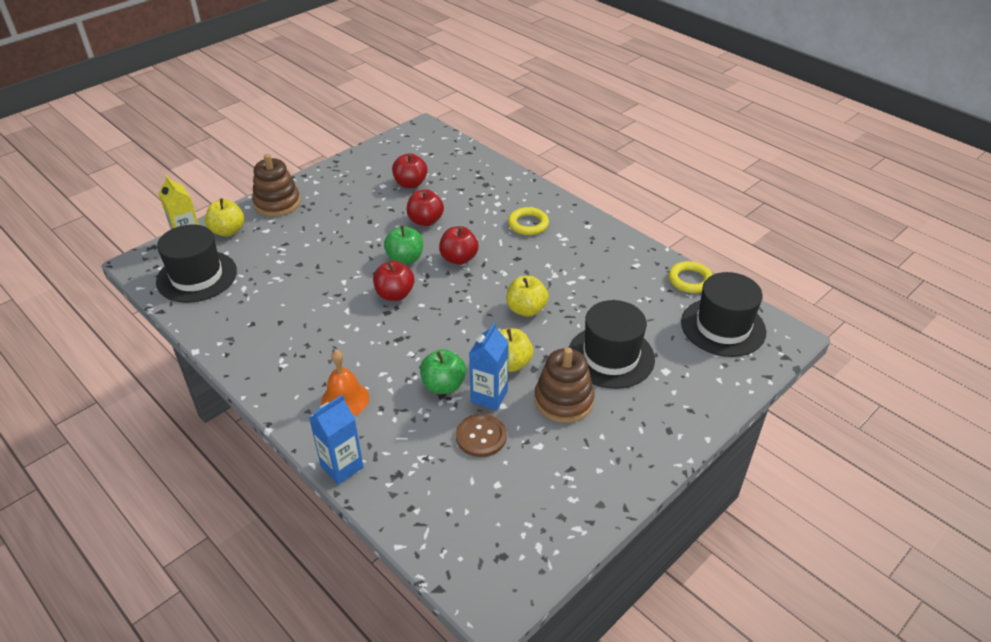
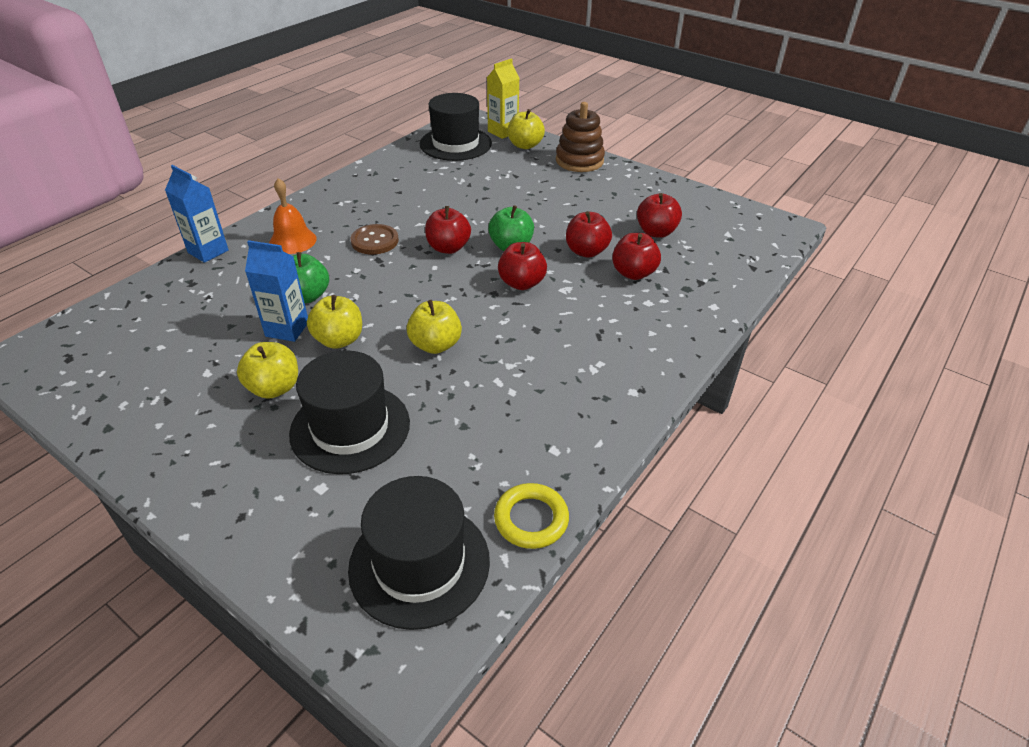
camera: 80 degrees right, 0 degrees up
(461, 203) = (633, 273): none -> red apple
(481, 436) = (229, 329): brown button -> brown button (375, 241)
(528, 224) = (612, 332): yellow ring -> none
(563, 400) = (274, 388): brown stacking toy -> yellow apple

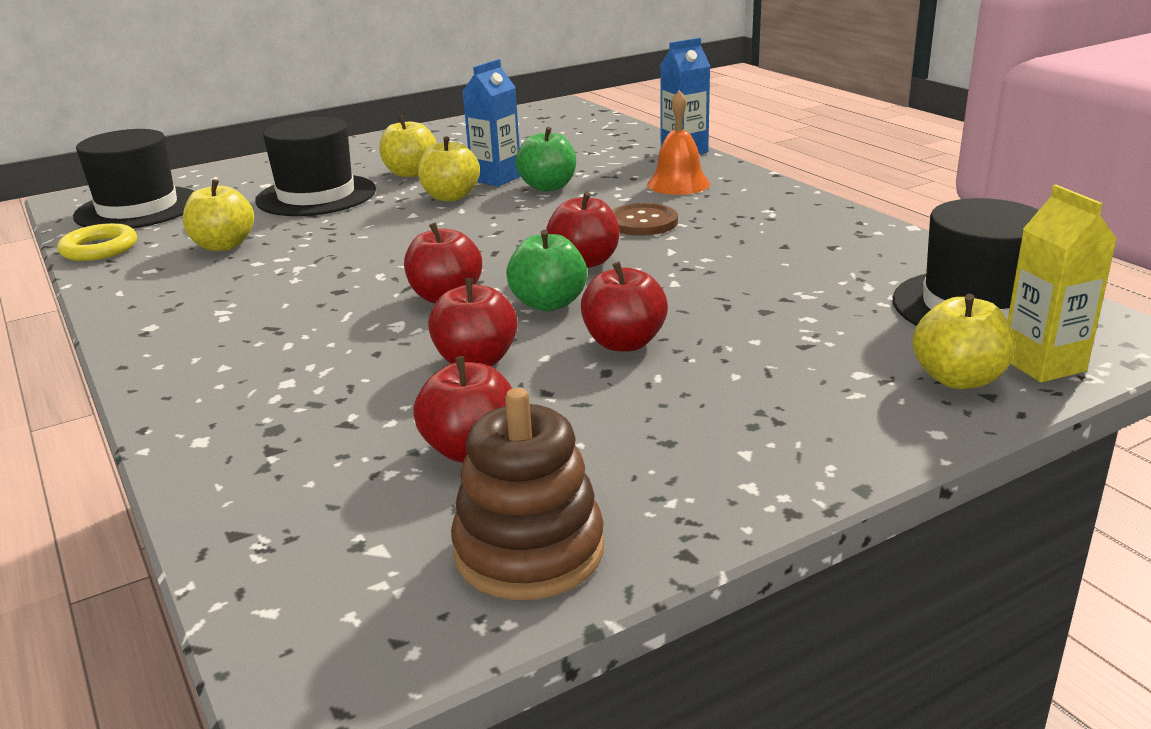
camera: 115 degrees right, 15 degrees down
(435, 345) = (384, 236): yellow apple -> yellow apple (223, 245)
(579, 161) = (852, 433): brown stacking toy -> brown stacking toy (529, 551)
(633, 273) = (371, 389): red apple -> red apple (624, 343)

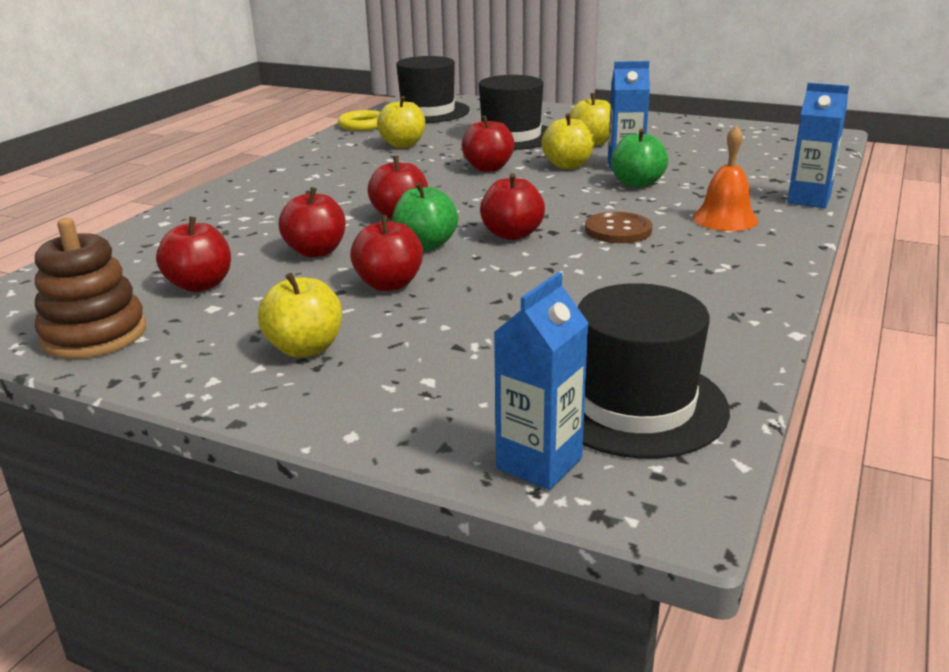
camera: 55 degrees right, 0 degrees up
(388, 227) = (488, 168): none -> red apple
(958, 379) = (462, 425): yellow apple -> yellow apple (305, 348)
(1043, 364) = (539, 463): yellow carton -> blue carton

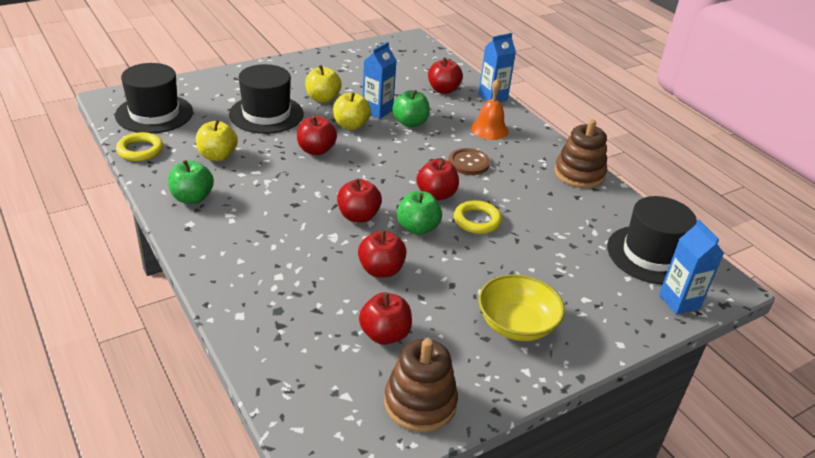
camera: 60 degrees left, 10 degrees up
(305, 348) = (516, 324): yellow apple -> yellow bowl
(320, 158) = (192, 198): none -> green apple
(389, 284) = (461, 264): red apple -> red apple (443, 90)
(498, 268) = (477, 220): none -> yellow ring
(748, 296) = (579, 174): none -> brown stacking toy

